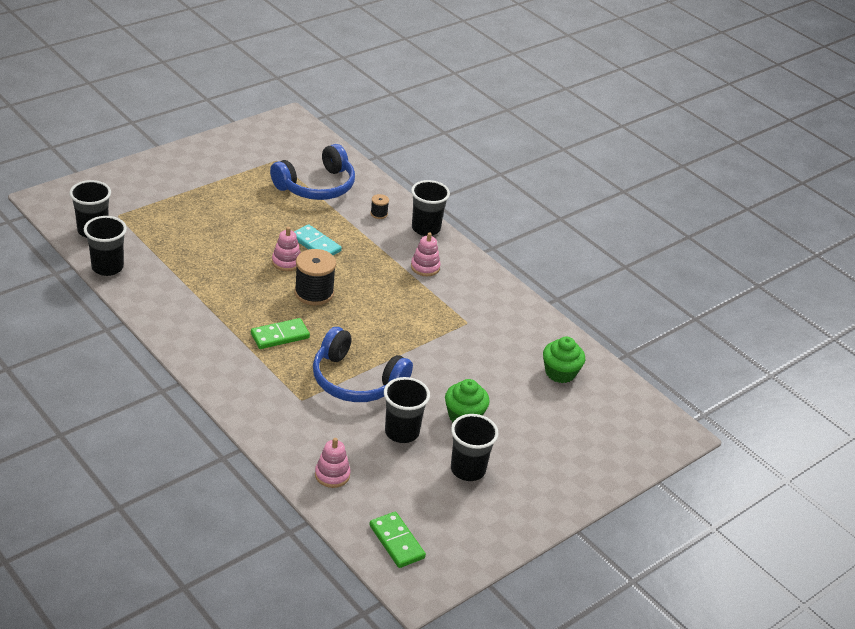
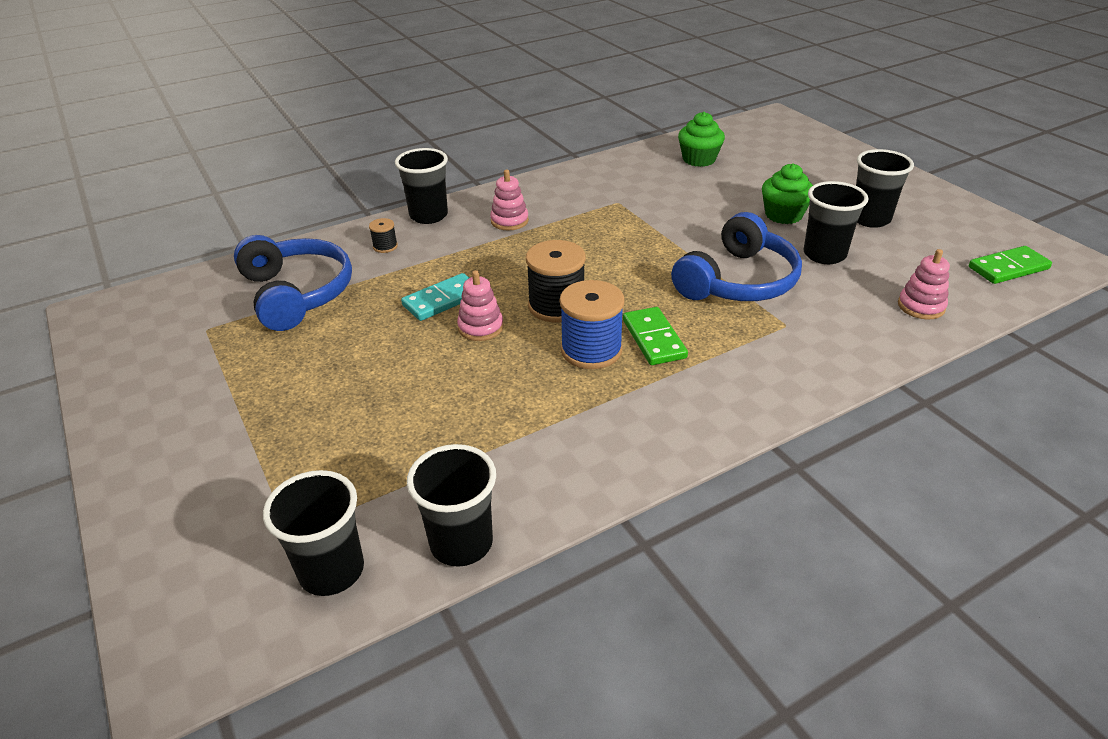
camera: 75 degrees left, 0 degrees up
(265, 308) = (591, 350): none -> blue spool

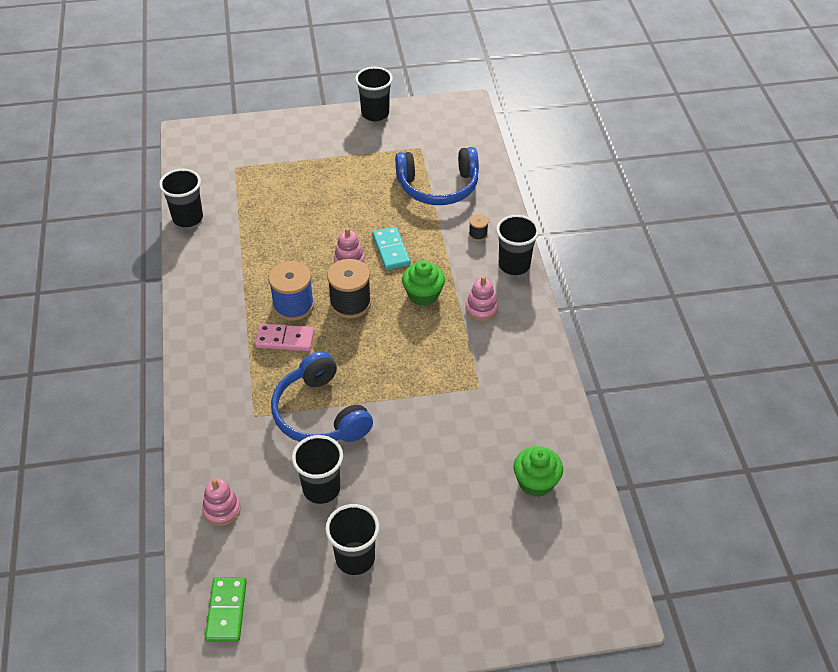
camera: 110 degrees right, 10 degrees up
(332, 571) = (203, 177): black cup -> black cup (375, 114)
(653, 339) = (285, 339): green domino -> pink domino
(783, 215) = (396, 495): green cupcake -> green cupcake (423, 295)

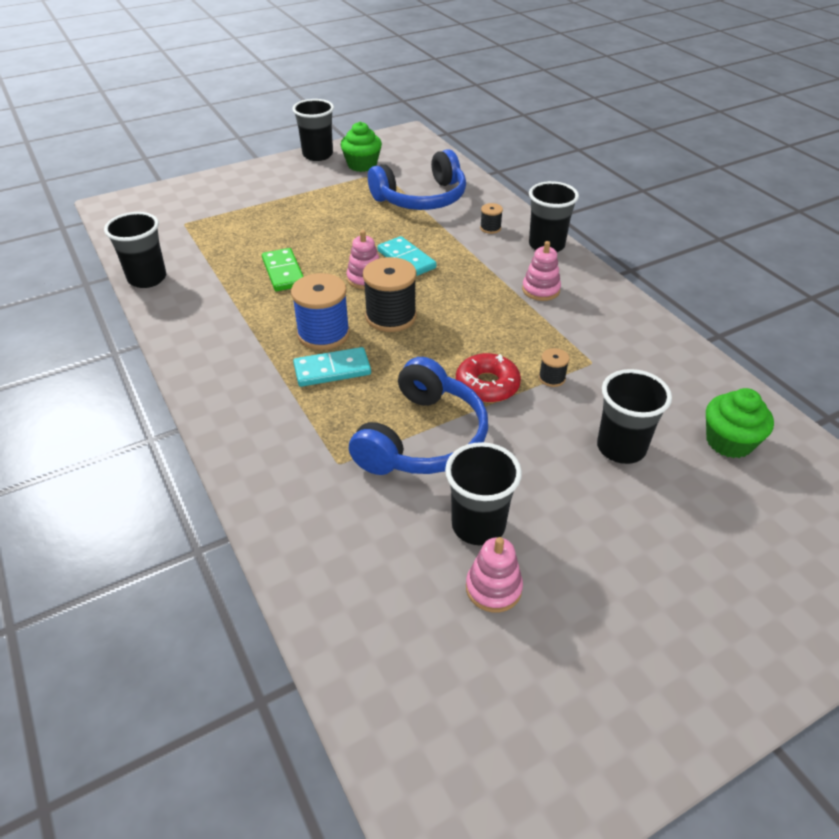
camera: 20 degrees left, 5 degrees down
(222, 510) = (355, 595): pink stacking toy -> pink stacking toy (493, 588)
(226, 611) = (439, 743): green domino -> green domino (283, 272)
(285, 339) = (332, 370): pink domino -> turquoise domino
(320, 414) = (423, 438): blue headphones -> blue headphones turned 105 degrees counterclockwise
(355, 558) = (578, 601): black cup -> black cup (621, 448)
(388, 384) = (487, 385): none -> red donut
(423, 295) = (469, 291): green cupcake -> green cupcake (362, 165)
(439, 392) = (552, 378): none -> black spool

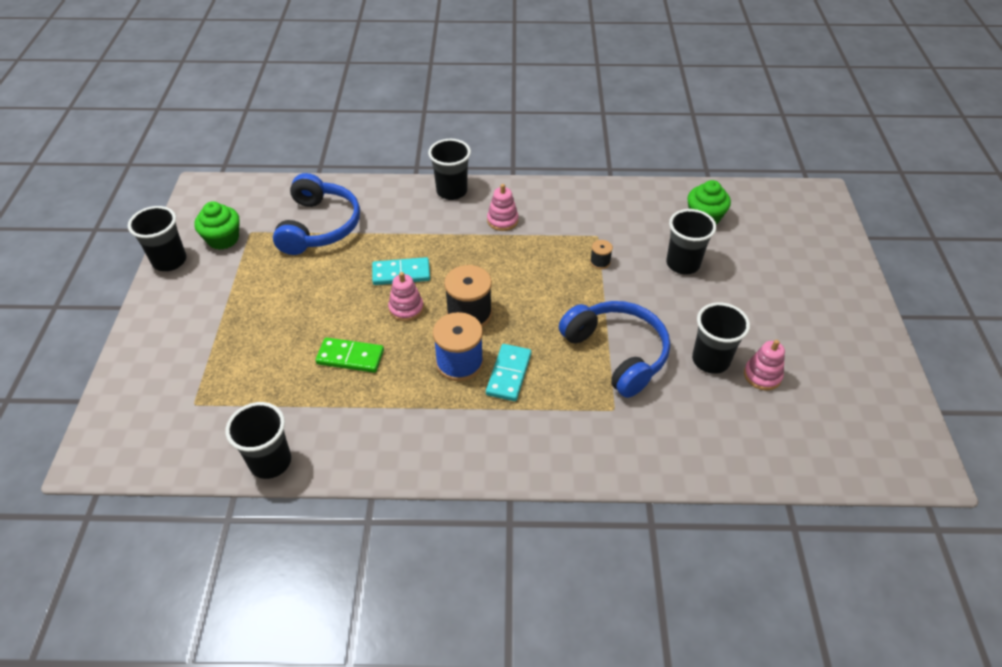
camera: 60 degrees left, 5 degrees up
(487, 385) = (585, 296): red donut -> none
(490, 228) = (402, 208): black spool -> none

